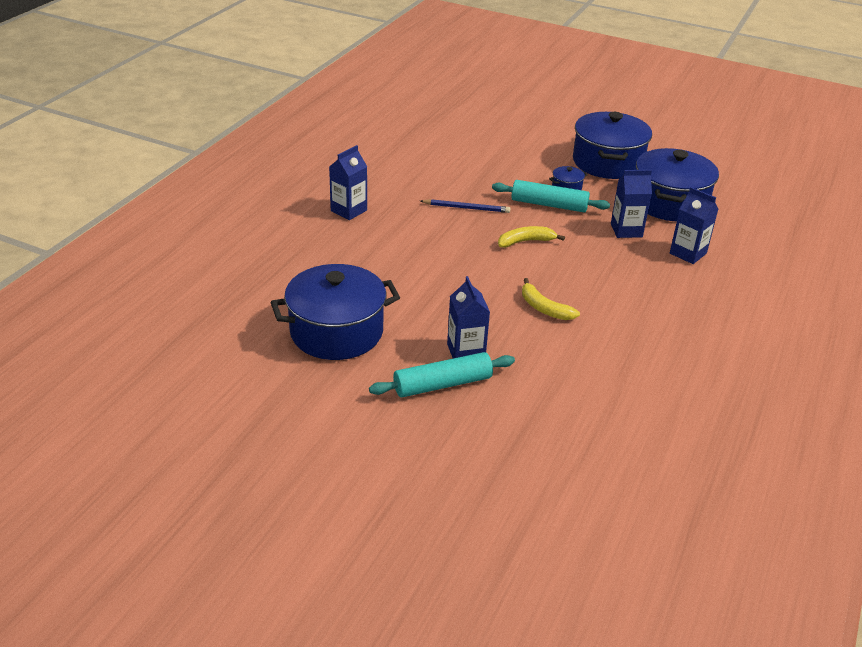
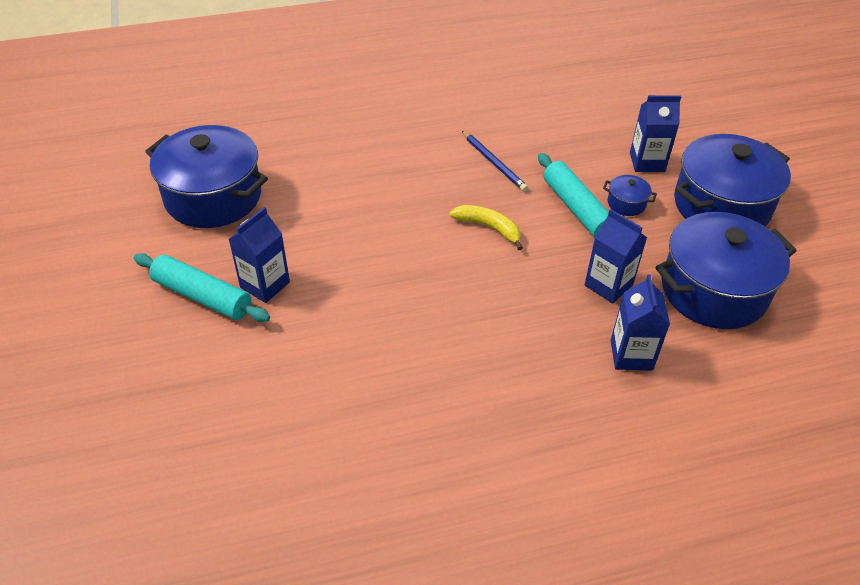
camera: 50 degrees right, 10 degrees up
(349, 210) = (395, 105): blue carton -> blue carton (647, 162)
(544, 308) = (391, 298): yellow banana -> none

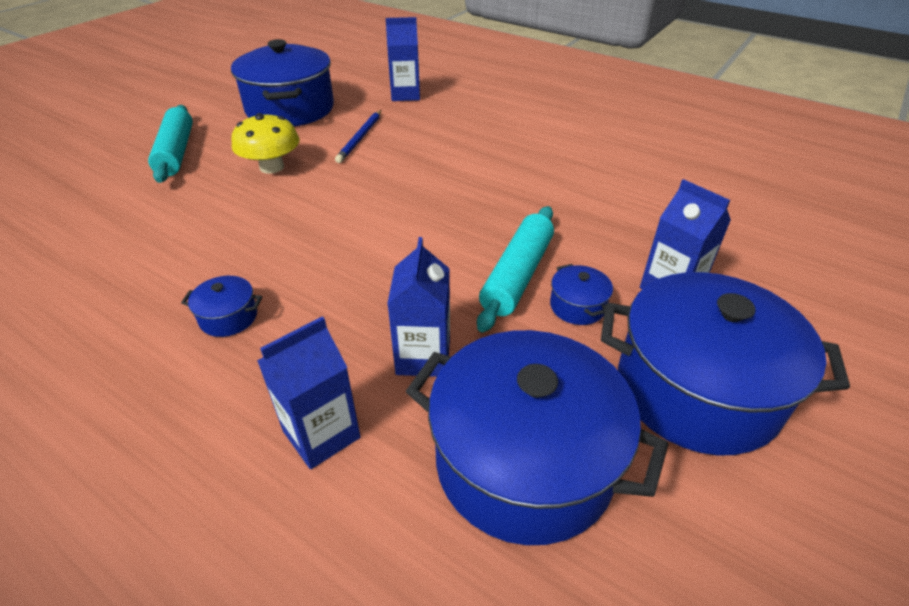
camera: 50 degrees right, 5 degrees down
(265, 285) = (213, 169): blue carton -> blue carton (405, 95)
(306, 251) = (272, 167): none -> yellow mushroom
(486, 353) = (228, 317): none -> blue pot
(489, 228) = (413, 236): yellow banana -> none
(494, 163) = (509, 197): blue pencil -> blue pencil (360, 138)

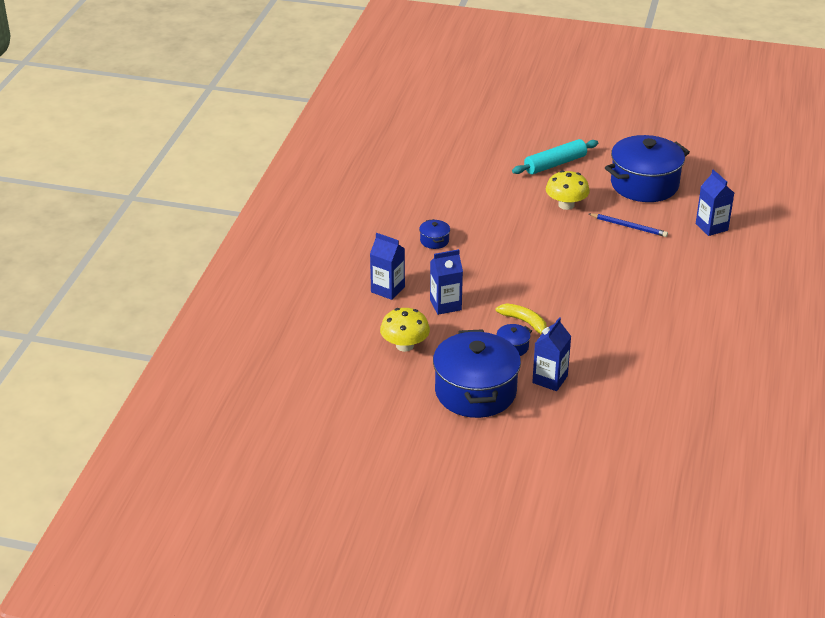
camera: 70 degrees right, 5 degrees down
(360, 138) = (629, 226): blue pencil -> blue pencil turned 150 degrees counterclockwise
(517, 275) = (524, 322): turquoise rolling pin -> yellow banana
(524, 462) = (405, 345): blue pot -> yellow mushroom

